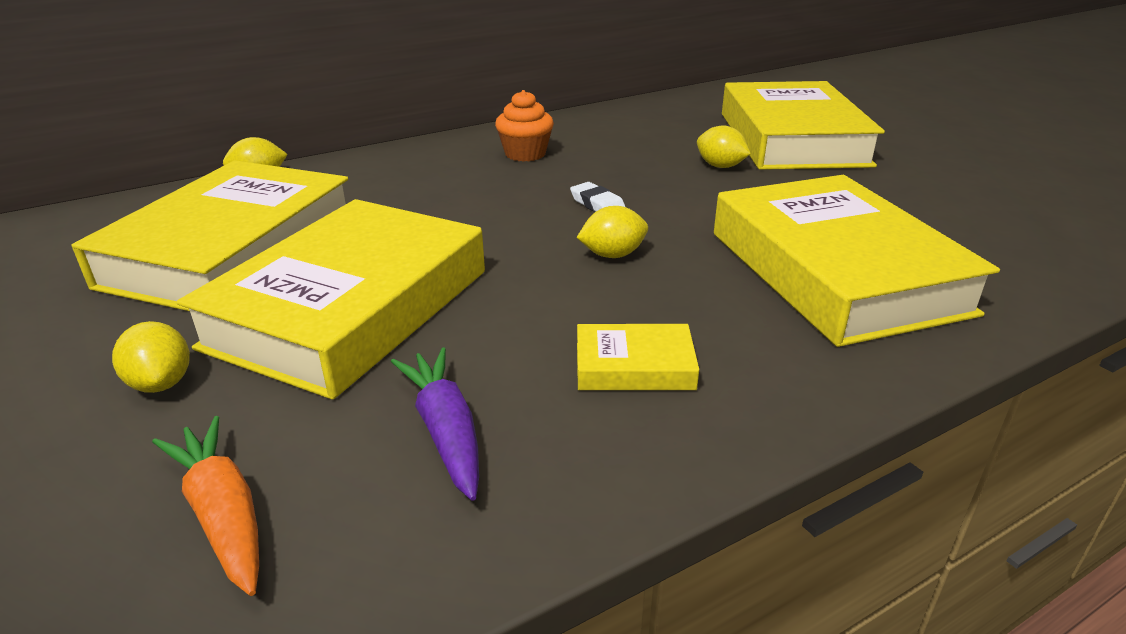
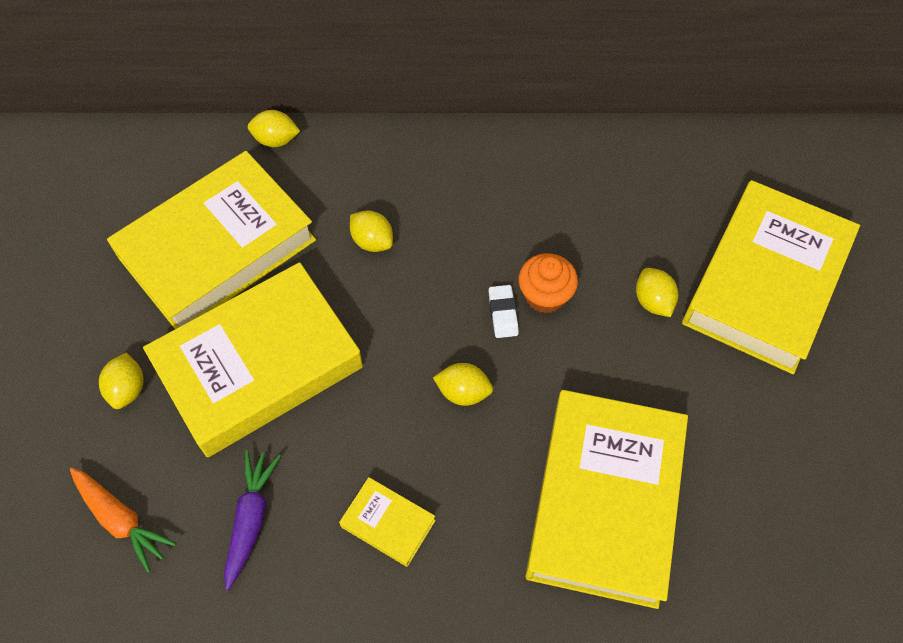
camera: 30 degrees right, 30 degrees up
(223, 513) = (121, 520): orange carrot -> orange carrot turned 135 degrees clockwise
(419, 203) = (372, 241): none -> yellow lemon
(525, 154) = (502, 195): orange cupcake -> orange cupcake (545, 295)

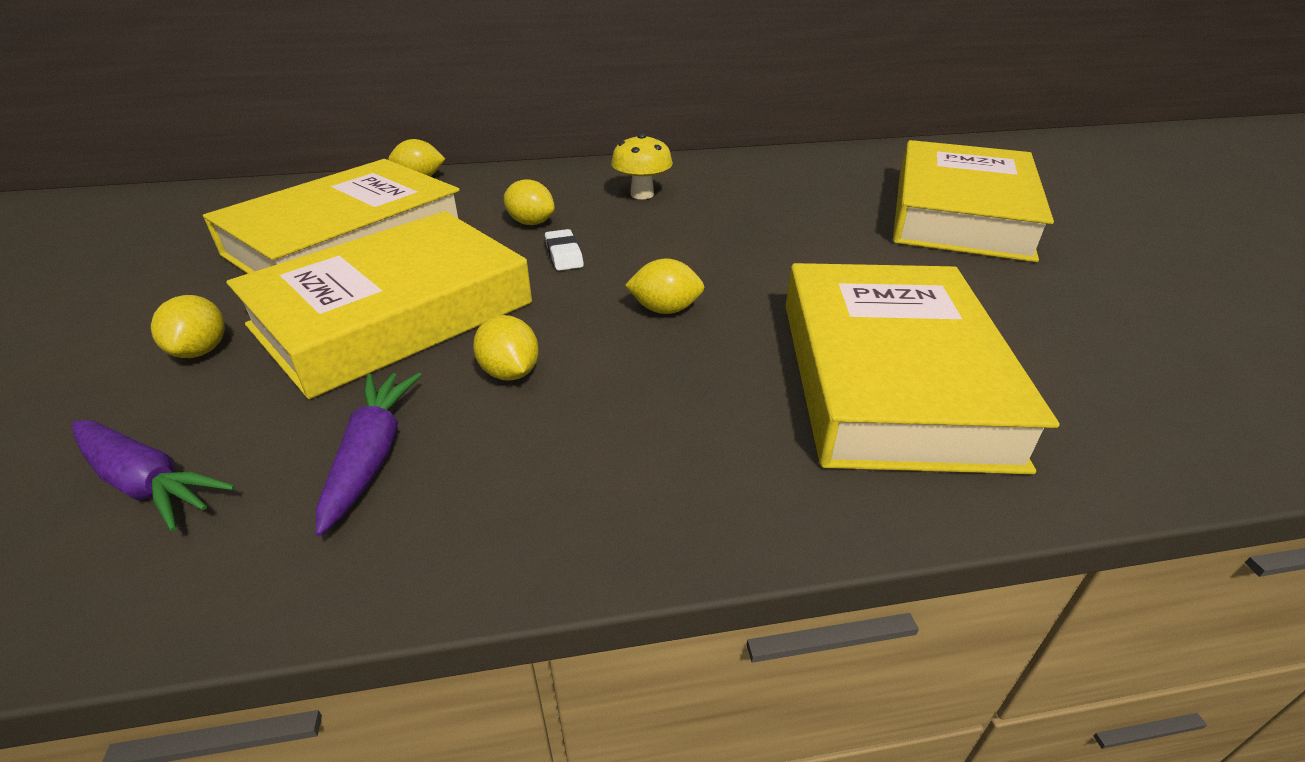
camera: 10 degrees left, 25 degrees down
(121, 520) = (146, 483): orange carrot -> purple carrot
(388, 523) = (591, 434): yellow book -> none
(479, 203) = (642, 194): none -> yellow mushroom
(503, 313) = (692, 253): white eraser -> white eraser (564, 255)
(545, 295) = (735, 238): orange cupcake -> none
(653, 301) = (853, 232): yellow lemon -> yellow lemon (510, 372)

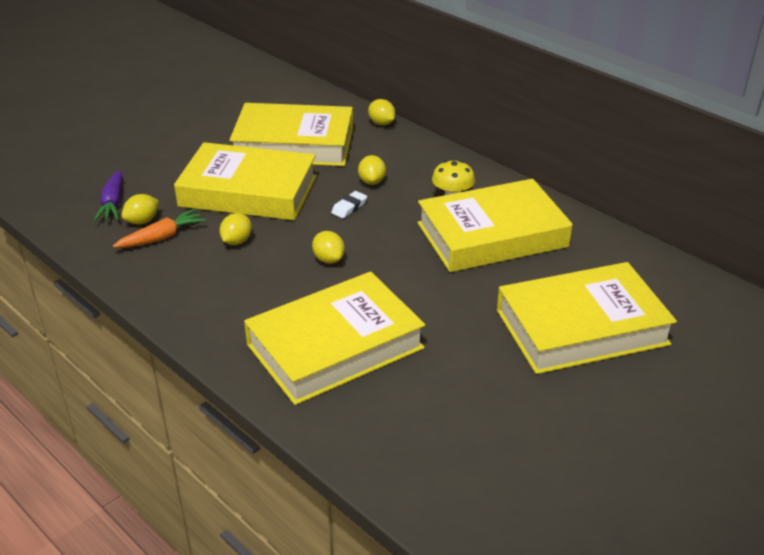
camera: 55 degrees right, 0 degrees up
(201, 350) = (182, 165): yellow lemon -> yellow lemon (142, 221)
(372, 455) = (161, 237): purple carrot -> orange carrot
(741, 199) = (492, 235): none -> yellow book

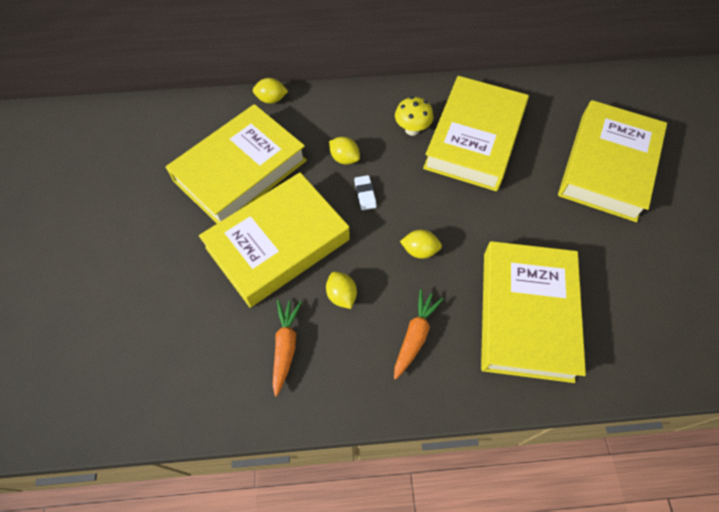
camera: 50 degrees left, 25 degrees up
(112, 203) = (194, 355): purple carrot -> none
(142, 221) = (246, 347): yellow lemon -> none
(241, 294) = (415, 336): none -> orange carrot

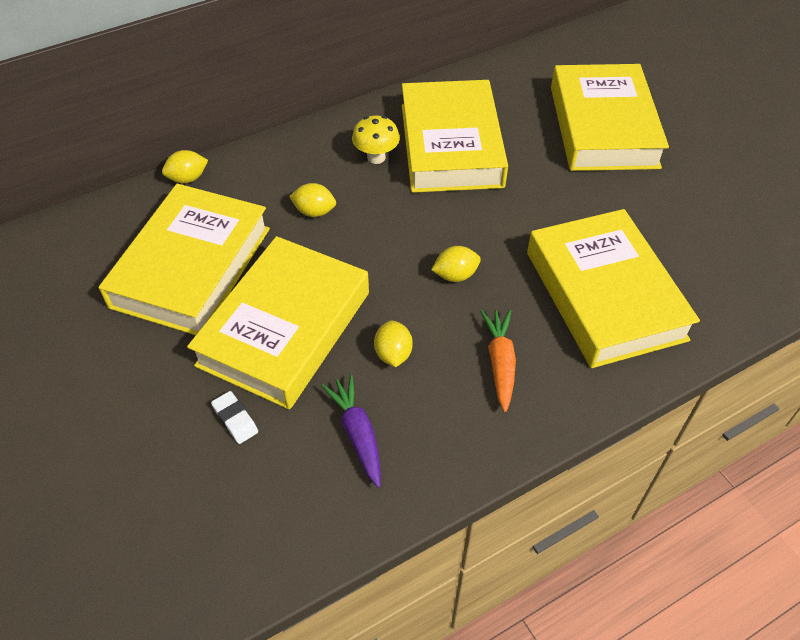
camera: 25 degrees left, 10 degrees down
(285, 346) = (357, 434): orange carrot -> purple carrot
(341, 295) = (393, 354): yellow lemon -> yellow lemon turned 45 degrees clockwise
(365, 194) = (360, 240): white eraser -> white eraser (235, 419)

